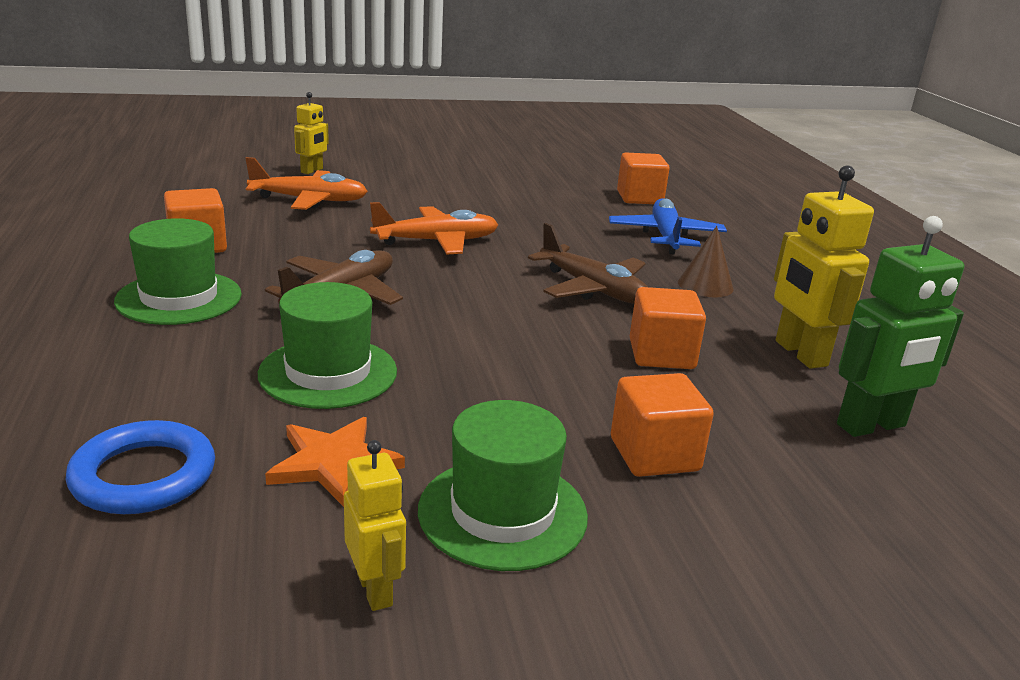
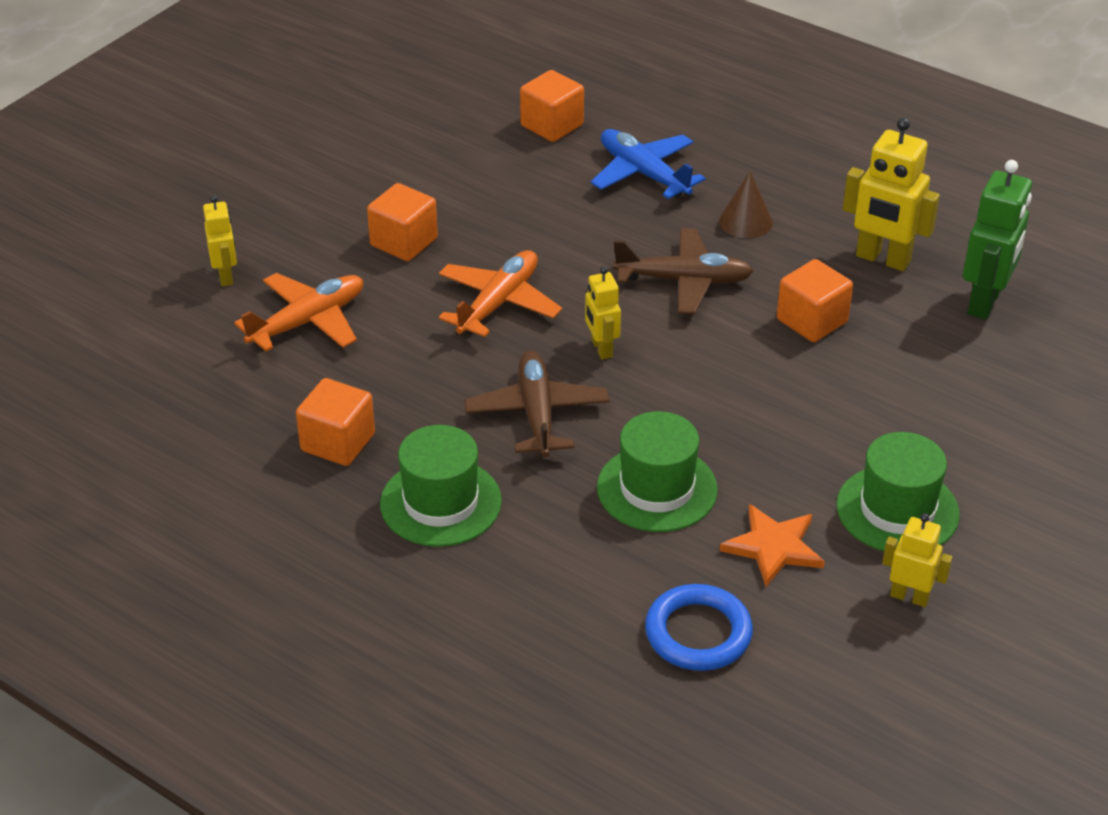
camera: 40 degrees left, 15 degrees up
(457, 289) = (601, 348): none -> yellow robot
(654, 454) = (912, 412): orange cube -> orange cube (404, 242)

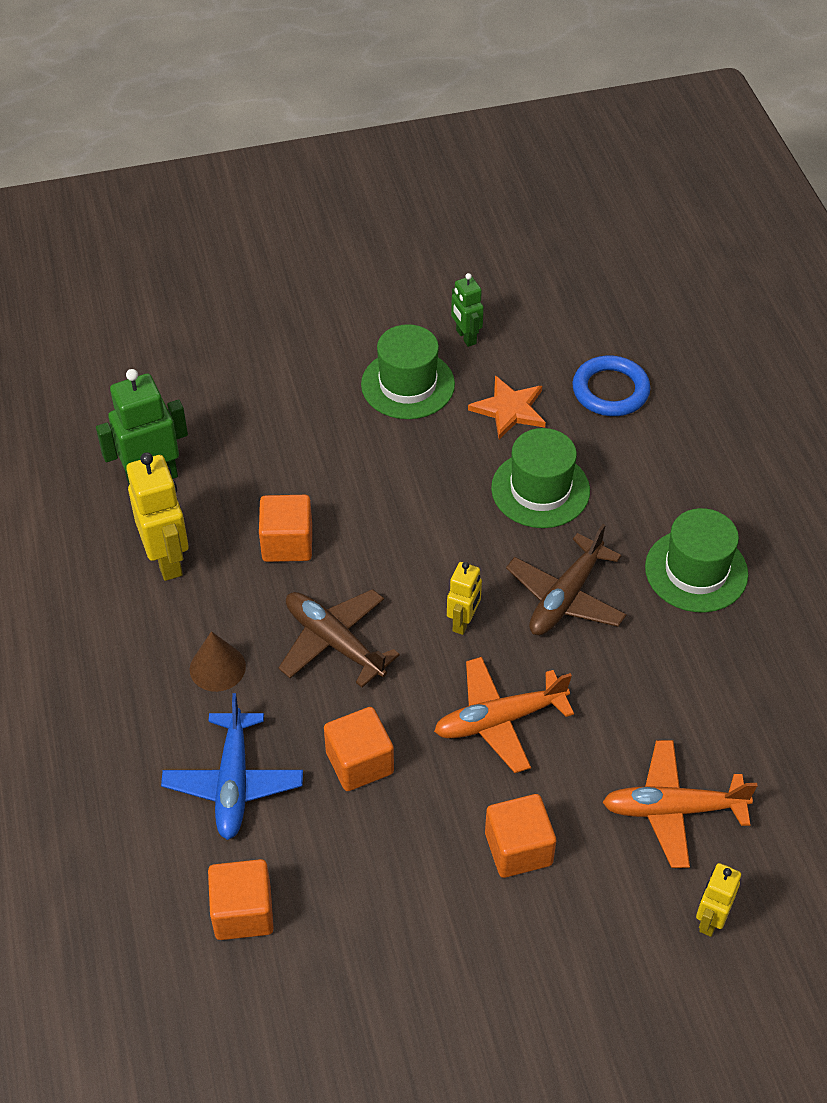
camera: 140 degrees left, 10 degrees up
(338, 442) = (734, 668): orange cube -> orange cube (359, 762)
(909, 596) = (465, 337): yellow robot -> green robot

